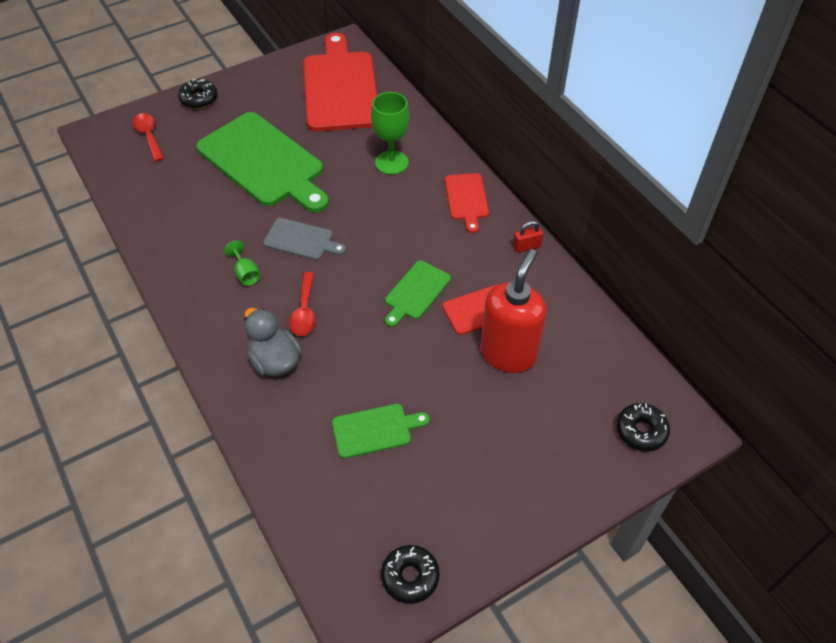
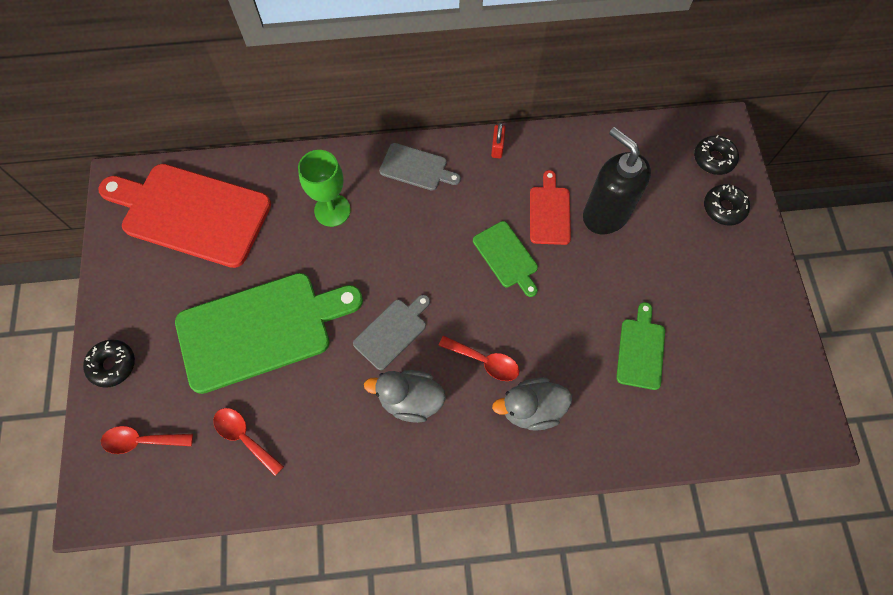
camera: 65 degrees left, 15 degrees up
(173, 187) = (244, 437): none -> red spoon
(246, 273) = (410, 400): green goblet -> grey duck
(410, 577) = (784, 378): black donut -> black donut (724, 208)
(467, 199) = (416, 168): red cutting board -> grey cutting board
(508, 353) = (605, 214): red soap dispenser -> black soap dispenser

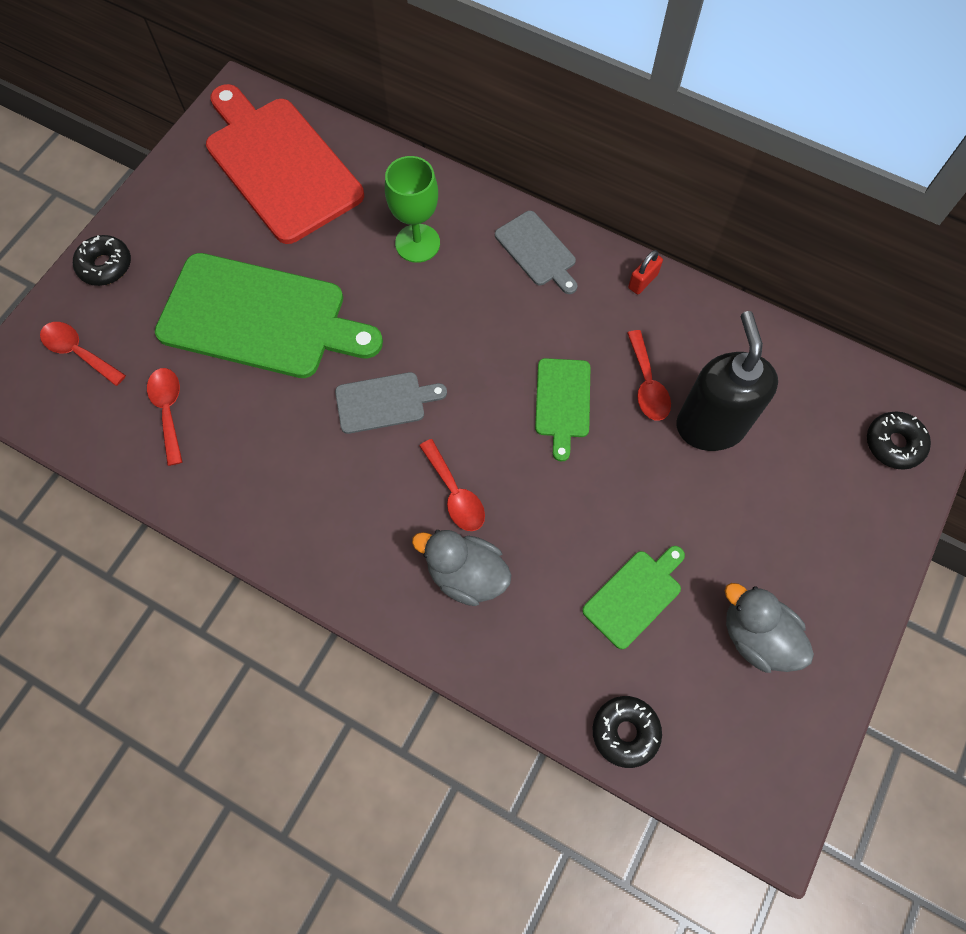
camera: 35 degrees right, 0 degrees up
(410, 400) = (350, 481): grey duck -> grey duck (756, 636)
(549, 212) = (647, 385): red cutting board -> red spoon
(724, 208) = (861, 506): black donut -> black donut (625, 732)

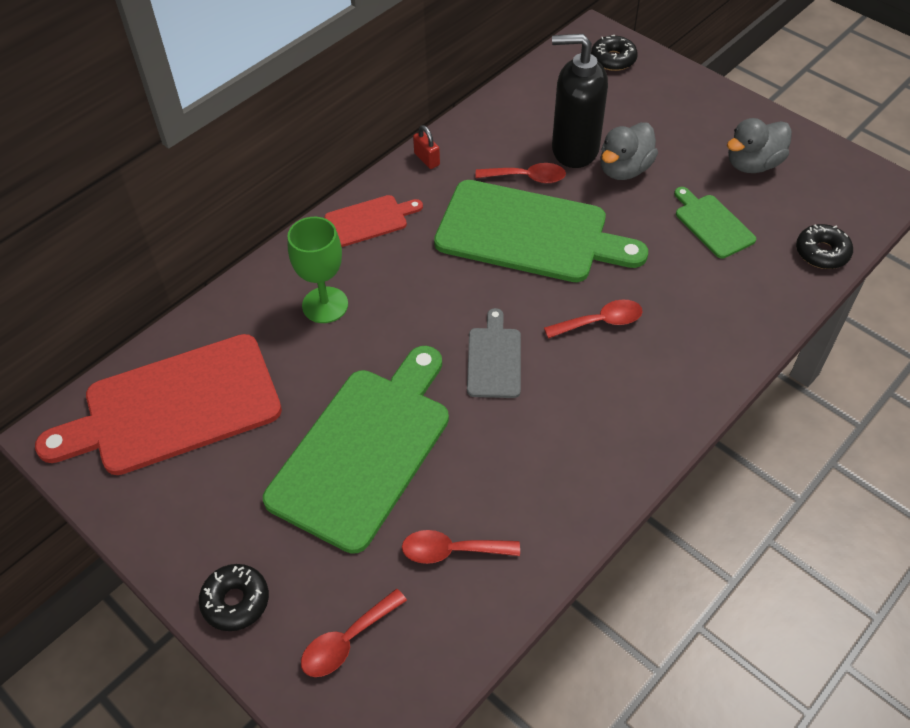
camera: 75 degrees left, 15 degrees down
(466, 575) = (678, 327): grey duck -> grey duck (624, 169)
(537, 251) = (369, 220): grey cutting board -> red cutting board
(562, 402) = (529, 233): green cutting board -> green cutting board, size x2.09

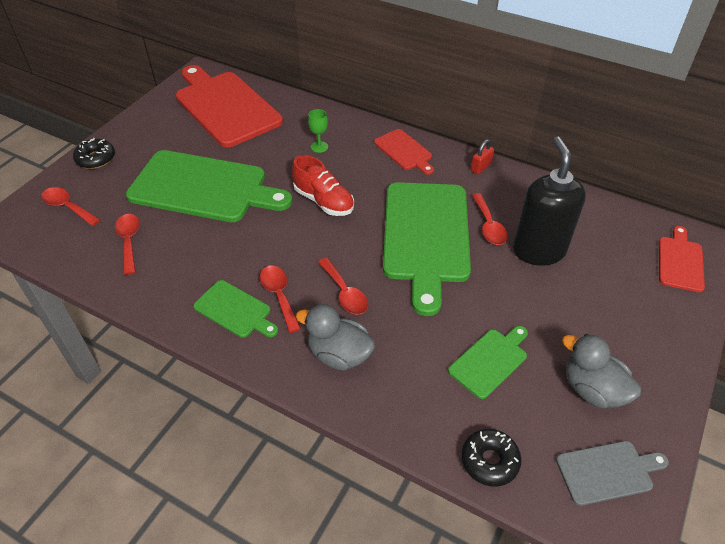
camera: 75 degrees right, 5 degrees down
(325, 305) = (319, 147): green goblet -> green goblet, size x0.55
(438, 317) = (324, 201): none -> red shoe
(494, 359) = (292, 236): grey cutting board -> grey cutting board (607, 471)
(591, 385) = (279, 295): none -> red spoon
(606, 432) = (235, 310): none -> green cutting board
(613, 59) = (680, 261): black donut -> red cutting board
(624, 169) = (531, 287): grey duck -> grey duck (339, 354)

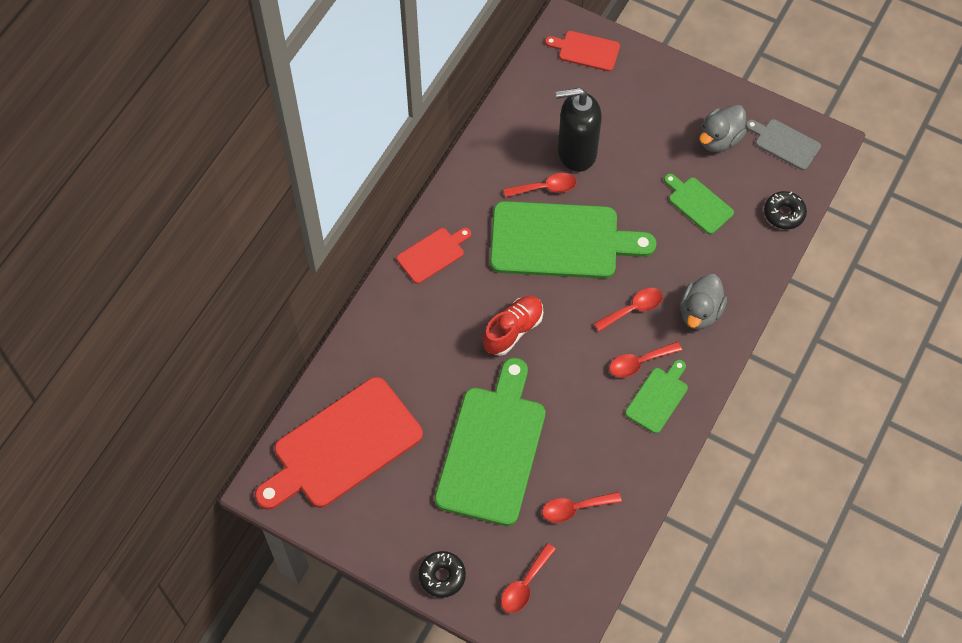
camera: 90 degrees left, 15 degrees up
(319, 147) = (424, 338): green goblet -> none
(481, 167) = (460, 186): red padlock -> none
(607, 471) = (784, 143): grey cutting board -> grey cutting board turned 45 degrees counterclockwise

